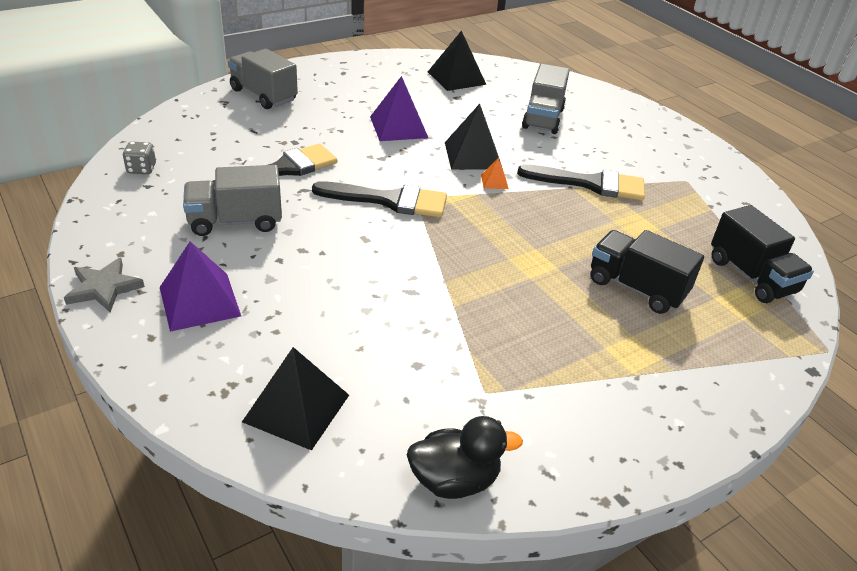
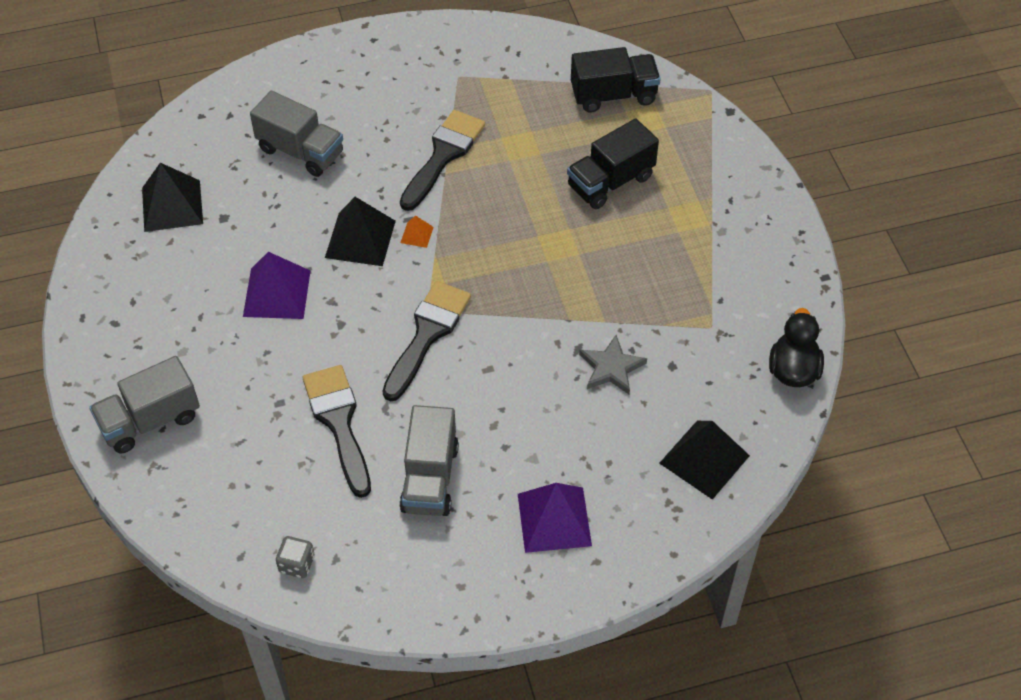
camera: 70 degrees left, 15 degrees up
(104, 288) = (515, 600): grey star -> grey star (611, 368)

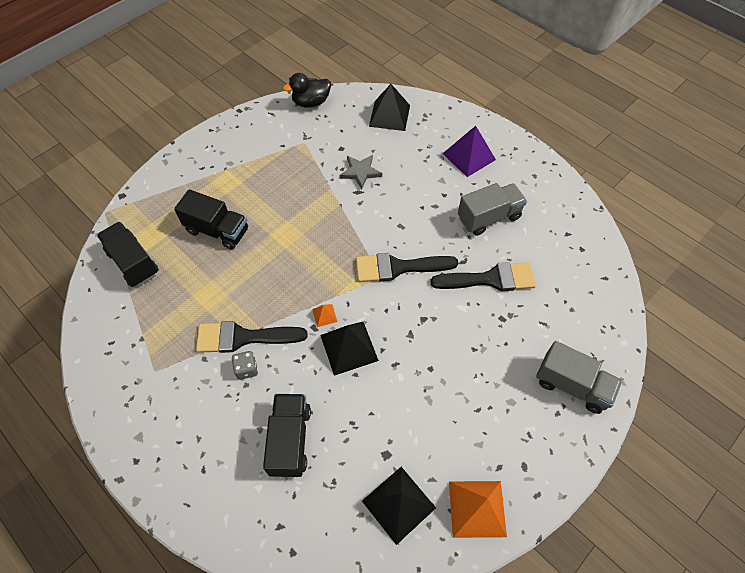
camera: 120 degrees left, 5 degrees up
(115, 262) = (477, 508): none -> orange pyramid
(276, 293) = (426, 372): purple pyramid -> none
(297, 564) = (585, 249): grey dice -> grey dice (247, 369)
(301, 151) = (290, 440): grey truck -> black truck
(339, 422) = (490, 279): black brush -> black brush turned 135 degrees counterclockwise

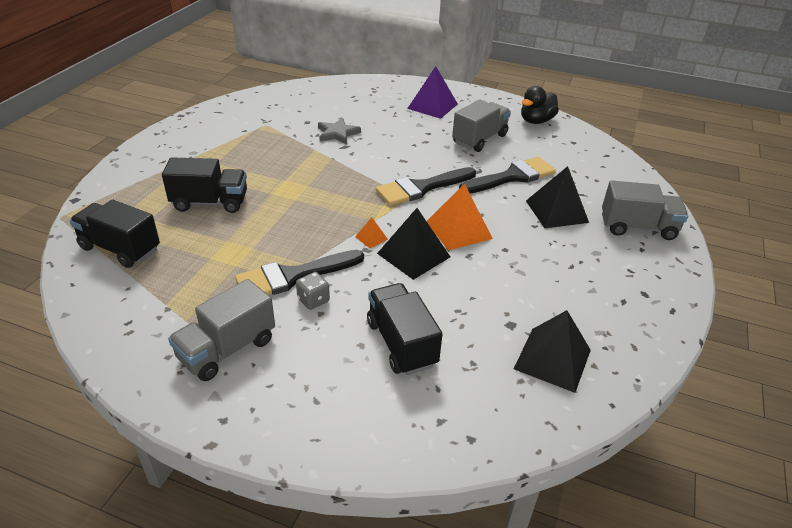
camera: 25 degrees left, 20 degrees down
(165, 396) = (227, 349): none -> grey truck
(311, 102) = (255, 98): black duck -> black duck (536, 121)
(389, 115) = (340, 94): black pyramid -> black pyramid (556, 211)
(477, 508) = (628, 338): orange pyramid -> orange pyramid (458, 230)

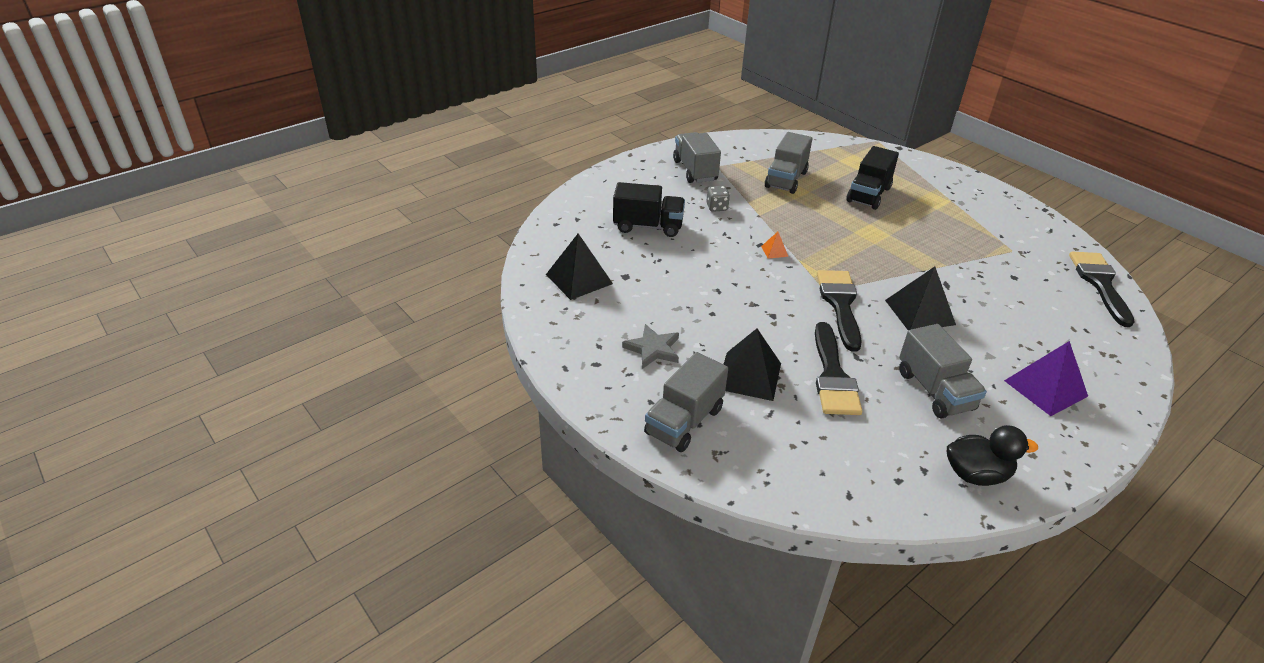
camera: 120 degrees right, 0 degrees up
(120, 249) = (824, 154): black truck -> none
(207, 264) = (786, 180): none -> grey truck
(292, 276) = (749, 206): black brush -> black brush (1100, 283)
(337, 133) = (979, 288): grey star -> grey star (653, 349)
(413, 255) = (737, 263): black pyramid -> black pyramid (919, 312)
(458, 230) = (757, 299): orange pyramid -> none
(536, 121) = (976, 474): black duck -> black duck turned 105 degrees clockwise

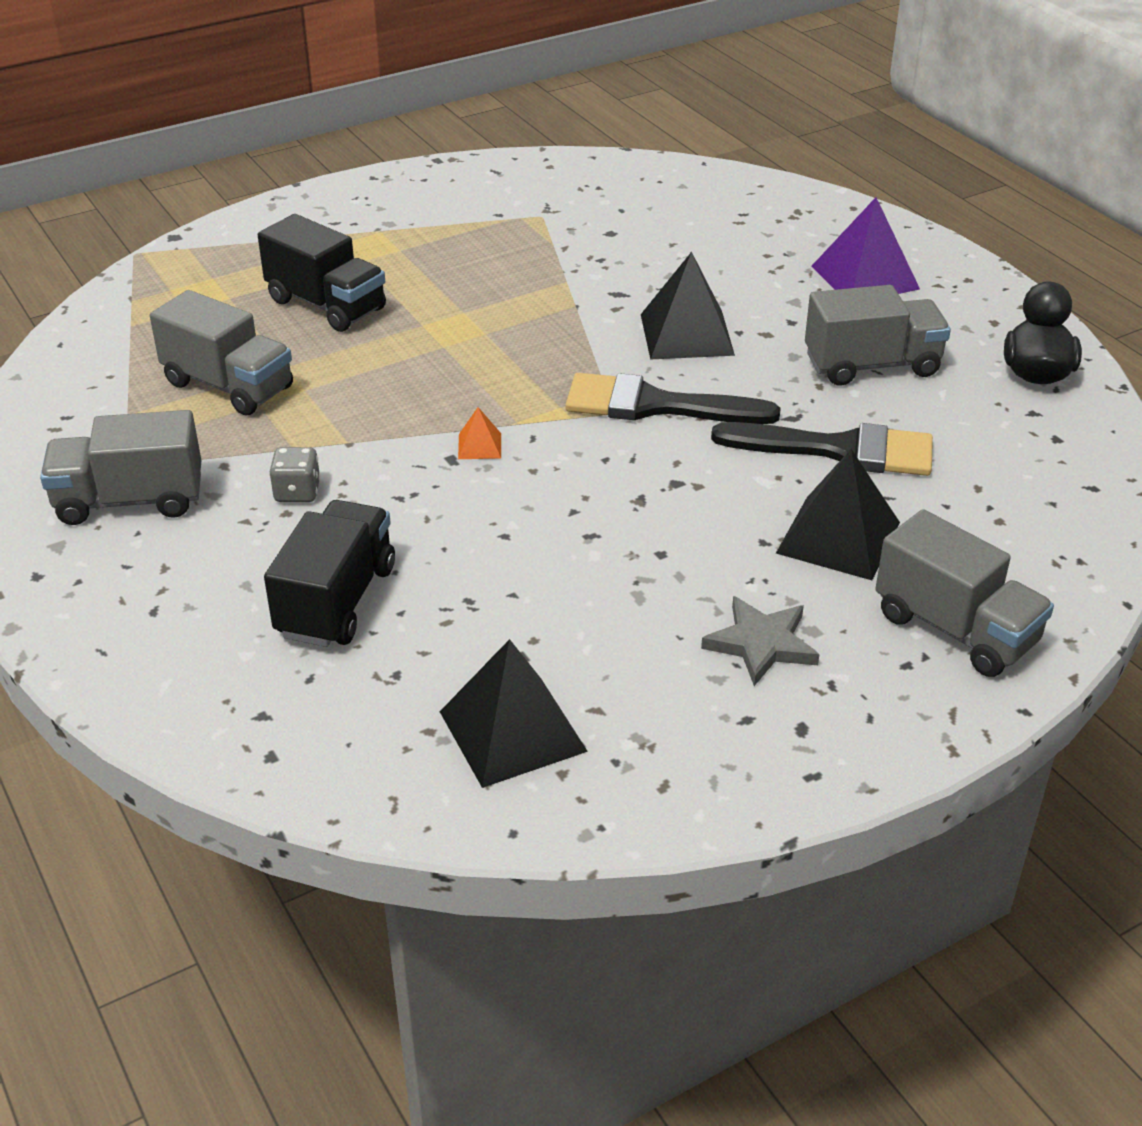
camera: 80 degrees left, 0 degrees up
(1100, 283) = (639, 173): black brush -> none

